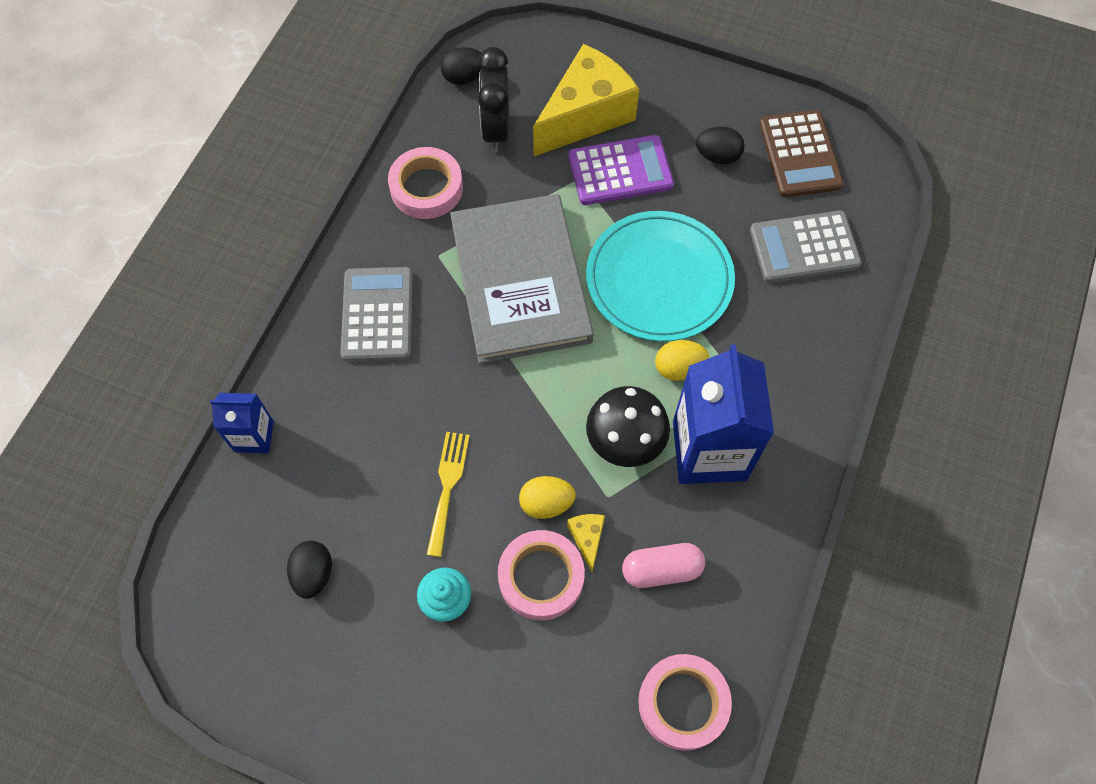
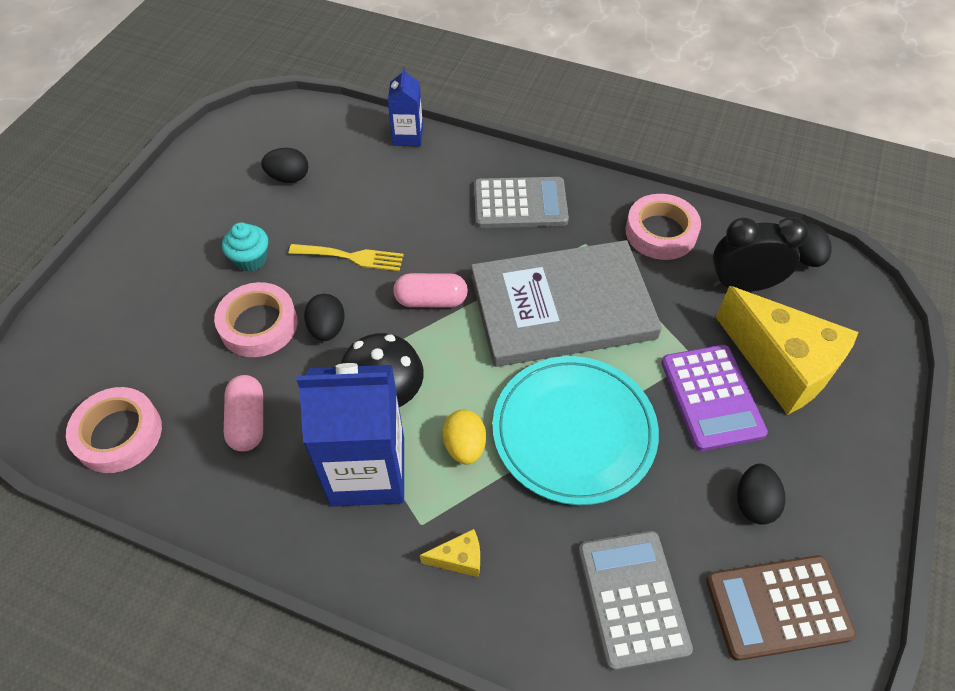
camera: 90 degrees right, 10 degrees down
(510, 402) = (431, 300): none -> pink capsule
(546, 503) = (327, 328): yellow egg -> black egg
(587, 539) = (289, 360): yellow cheese -> yellow cheese (459, 558)

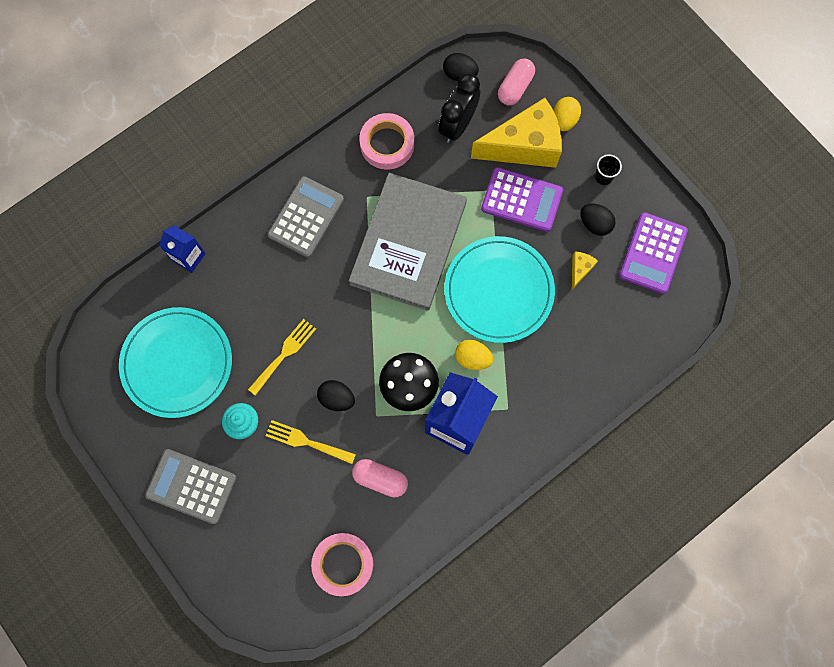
camera: 60 degrees left, 20 degrees up
(258, 325) = (306, 442): pink tape -> yellow fork
(289, 177) = (177, 363): black egg -> turquoise plate
(431, 300) = (353, 321): pink capsule -> pink capsule (515, 87)
(459, 558) = (539, 398): yellow cheese -> yellow cheese (580, 269)
(632, 598) = (610, 321): grey calculator -> grey calculator (191, 486)
(778, 607) = (653, 253): brown calculator -> purple calculator
(827, 479) = (603, 177): none -> black cup
(856, 392) = (564, 120): none -> yellow egg

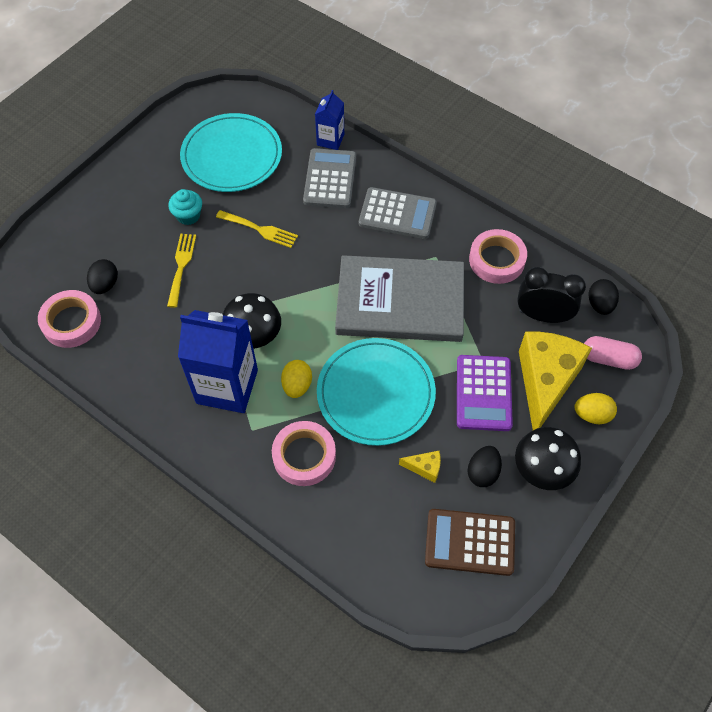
camera: 75 degrees right, 15 degrees down
(191, 486) = (125, 193): grey calculator -> grey calculator (330, 179)
(337, 398) = (228, 280): black egg -> black egg (105, 284)
(380, 479) = (157, 333): pink capsule -> none
(524, 146) = (545, 382): yellow cheese -> yellow cheese turned 135 degrees counterclockwise
(544, 368) = (304, 456): none -> pink tape
(603, 177) = (542, 470): black cup -> black mushroom
(653, 253) = (470, 542): purple calculator -> brown calculator

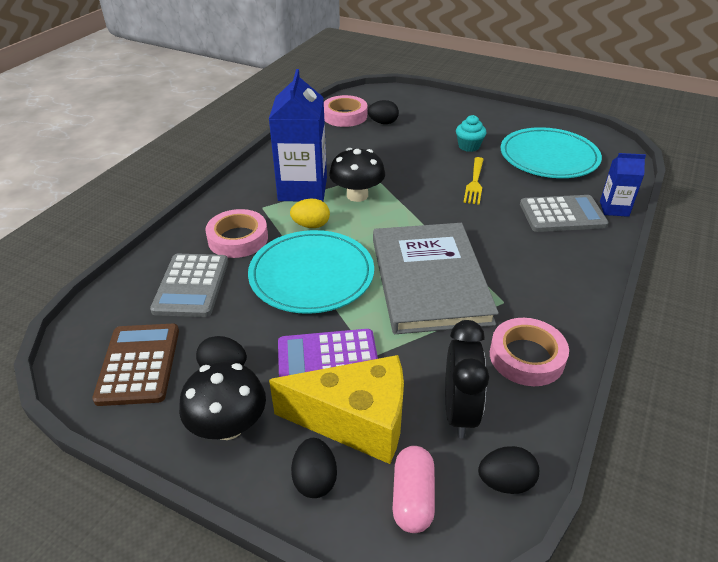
camera: 80 degrees right, 20 degrees down
(181, 266) = (415, 151): yellow fork -> none
(397, 214) = (546, 266): grey calculator -> grey calculator (191, 285)
(424, 468) = (228, 319): yellow cheese -> none
(592, 415) = (315, 480): yellow egg -> black egg

